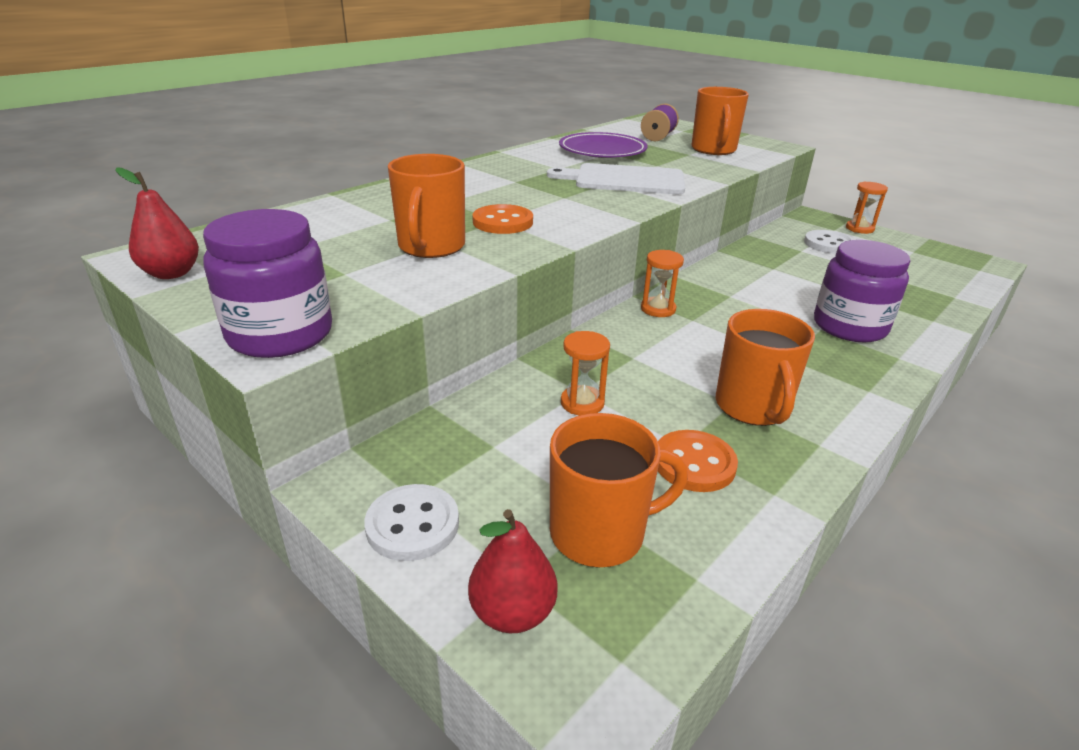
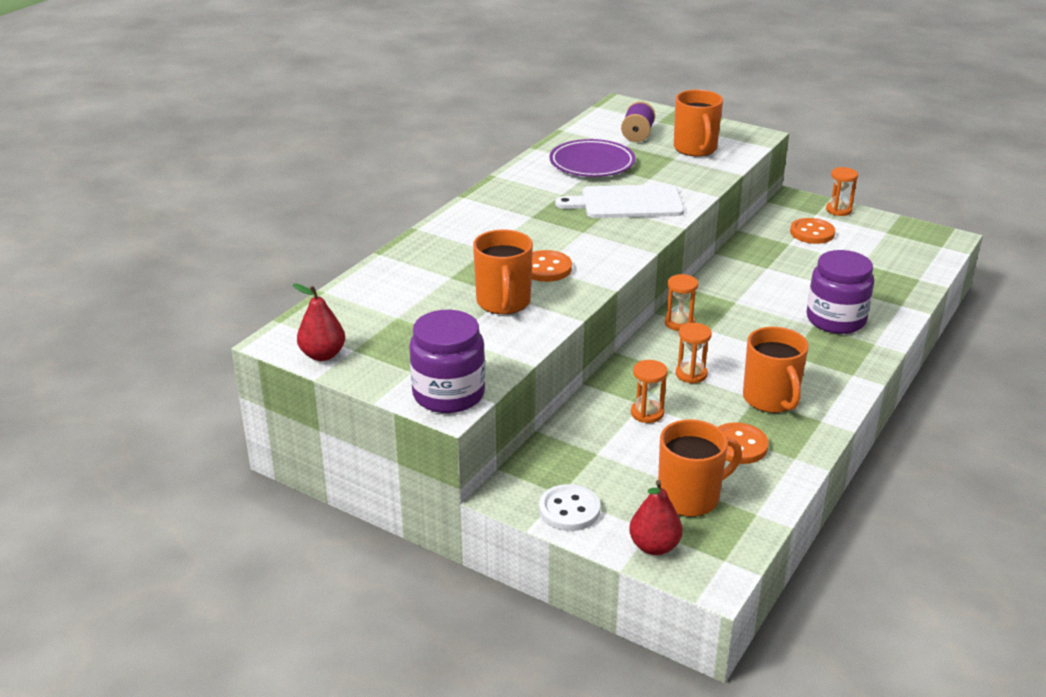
camera: 10 degrees left, 0 degrees up
(655, 364) = (691, 374): none -> orange hourglass
(828, 244) = (812, 233): white button -> orange button

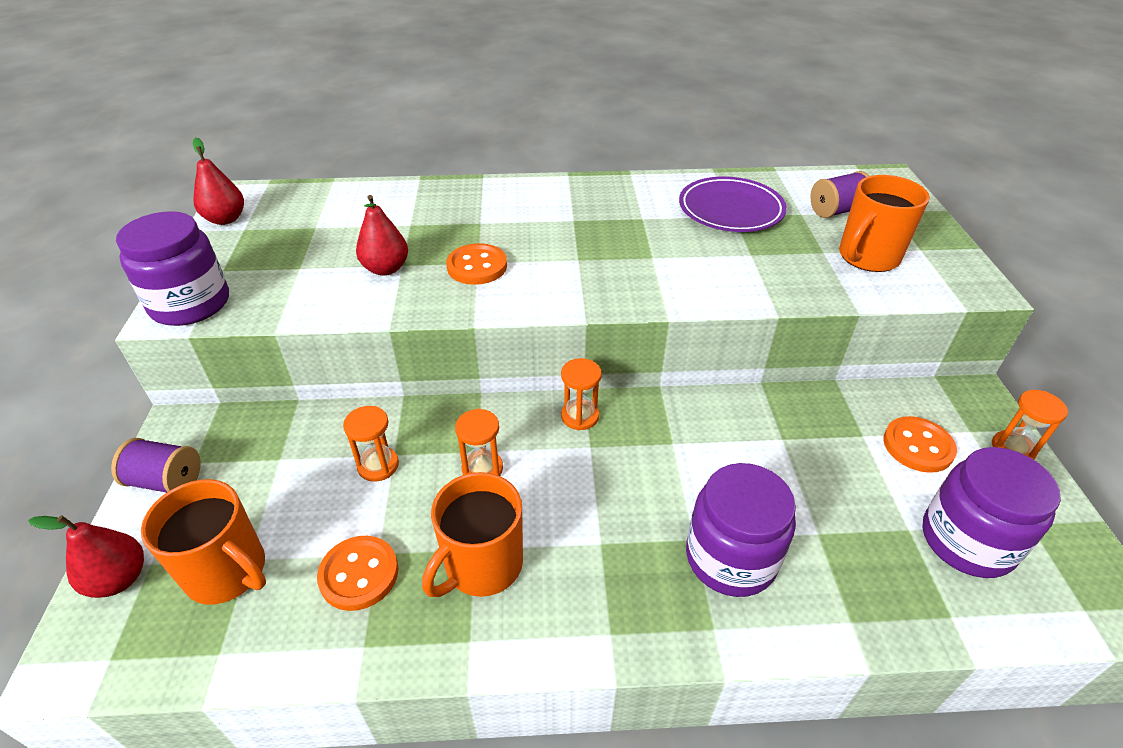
camera: 55 degrees right, 10 degrees up
(503, 302) = (386, 269): orange mug -> red pear
(569, 510) = (166, 481): white button -> purple spool
(627, 202) = (675, 261): white cutting board -> none
(882, 252) = (967, 541): none -> purple jar

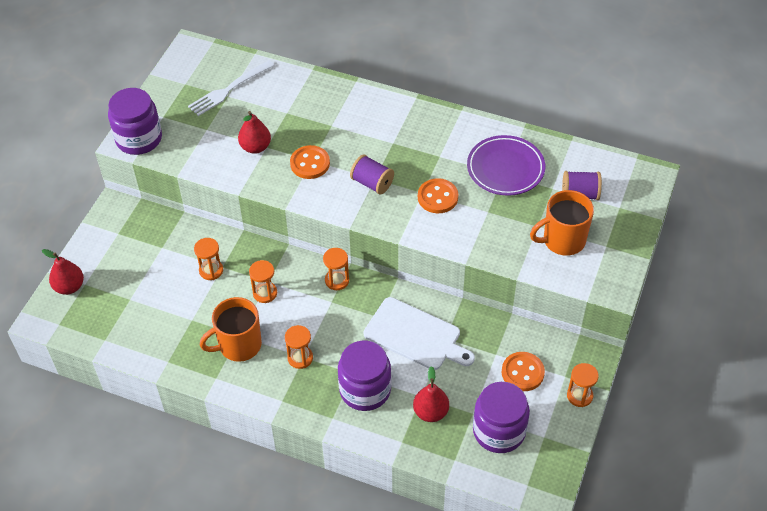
camera: 25 degrees right, 10 degrees up
(166, 481) = (102, 240): purple spool -> purple spool (372, 183)
(226, 219) = (177, 71): red pear -> red pear (430, 412)
(228, 572) = (119, 302): orange mug -> none
(314, 220) = (229, 89): none -> white fork
(359, 574) = (178, 327): orange button -> orange button (437, 197)
(596, 547) = (300, 358): none -> orange hourglass
(741, 450) = (415, 335): none -> white cutting board

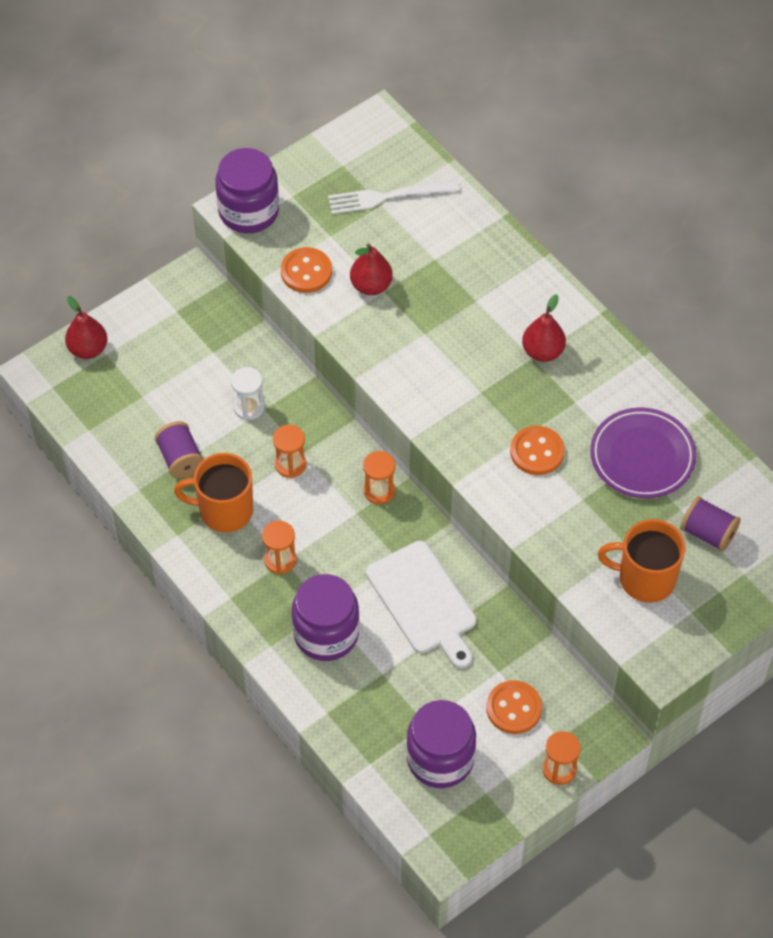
camera: 30 degrees right, 5 degrees up
(211, 270) = (249, 407): orange hourglass -> white hourglass
(310, 163) = (419, 336): orange button -> orange button (306, 272)
(372, 183) = (473, 396): purple spool -> purple spool (180, 459)
(430, 412) = (380, 697): red pear -> red pear (543, 351)

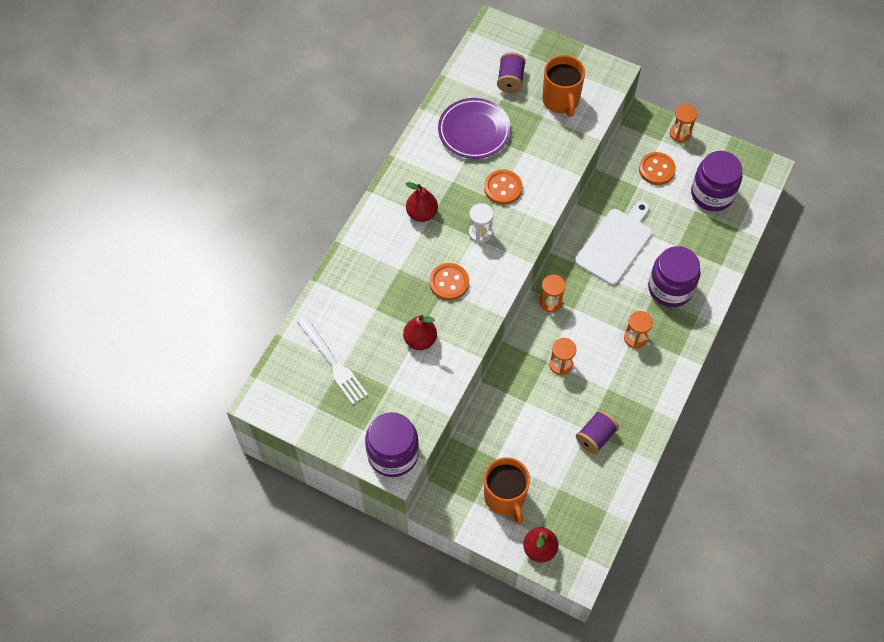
camera: 115 degrees left, 5 degrees up
(224, 510) = (619, 389): orange mug -> orange mug (505, 497)
(249, 407) = (530, 412): white hourglass -> white hourglass (480, 233)
(306, 272) = (429, 388): orange button -> orange button (449, 282)

